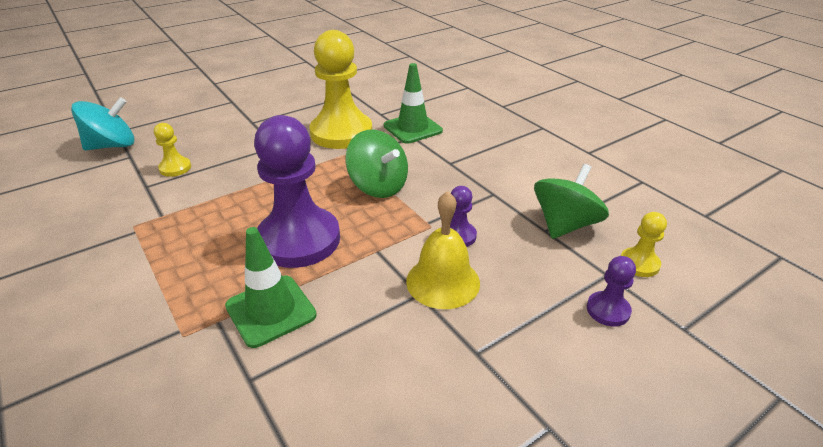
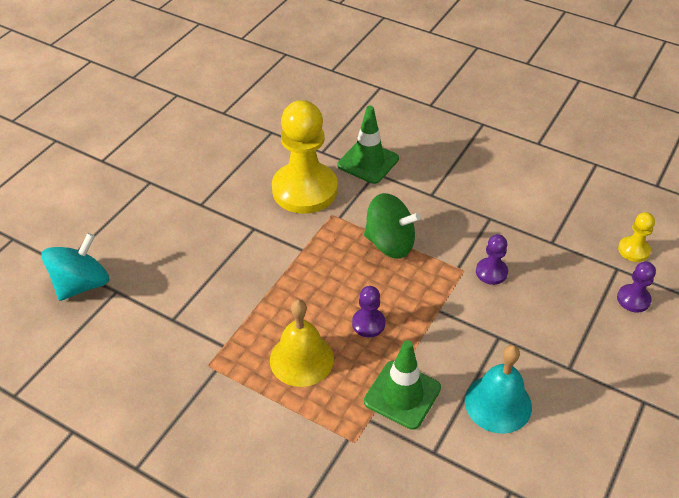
camera: 25 degrees left, 10 degrees up
(175, 168) = (180, 288): yellow pawn -> none
(299, 239) = (368, 323): purple pawn -> purple pawn, size x0.44
(362, 358) = (498, 403): none -> turquoise bell
(443, 281) = (509, 319): yellow bell -> yellow bell (301, 359)
(564, 225) = (563, 231): green spinning top -> none

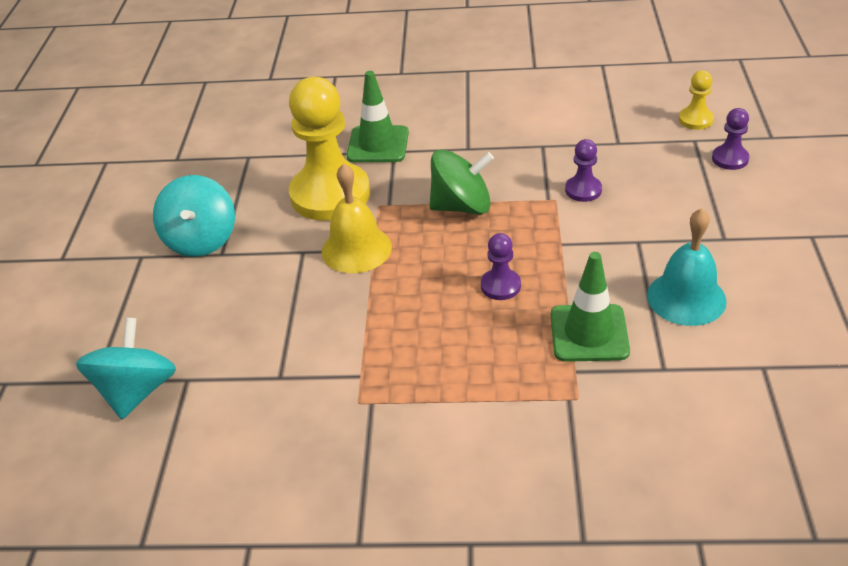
camera: 25 degrees left, 5 degrees down
(195, 187) = (201, 240): none -> turquoise spinning top
(301, 359) = (458, 349): yellow bell -> yellow bell (356, 249)

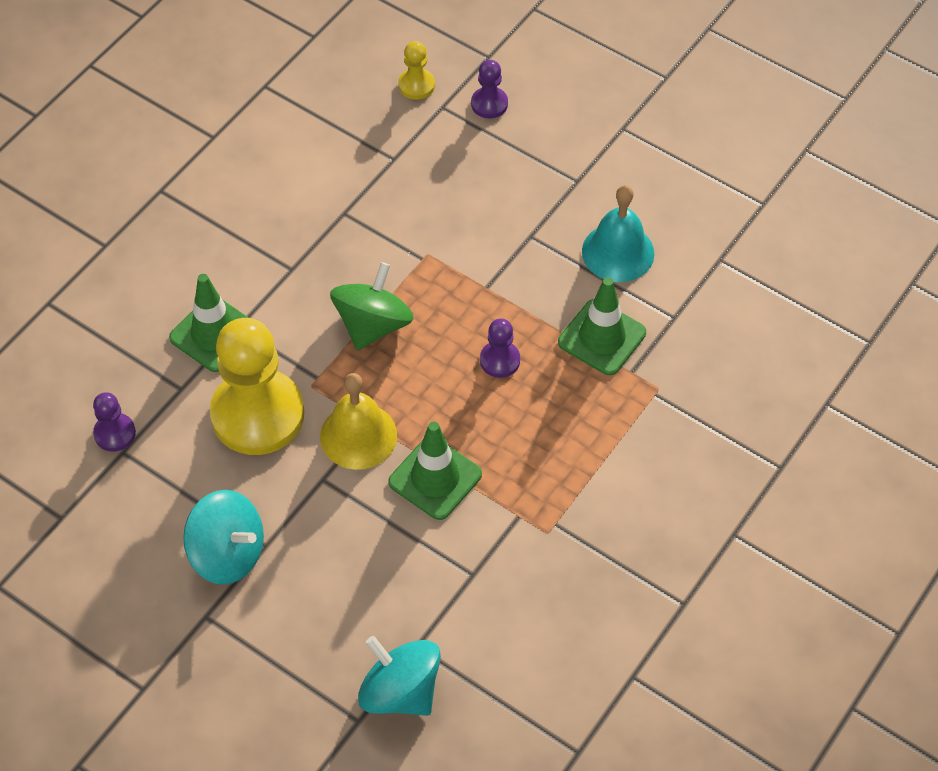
camera: 60 degrees left, 15 degrees up
(354, 308) = (435, 478): none -> green traffic cone
(583, 190) = (434, 227): purple pawn -> purple pawn (115, 433)

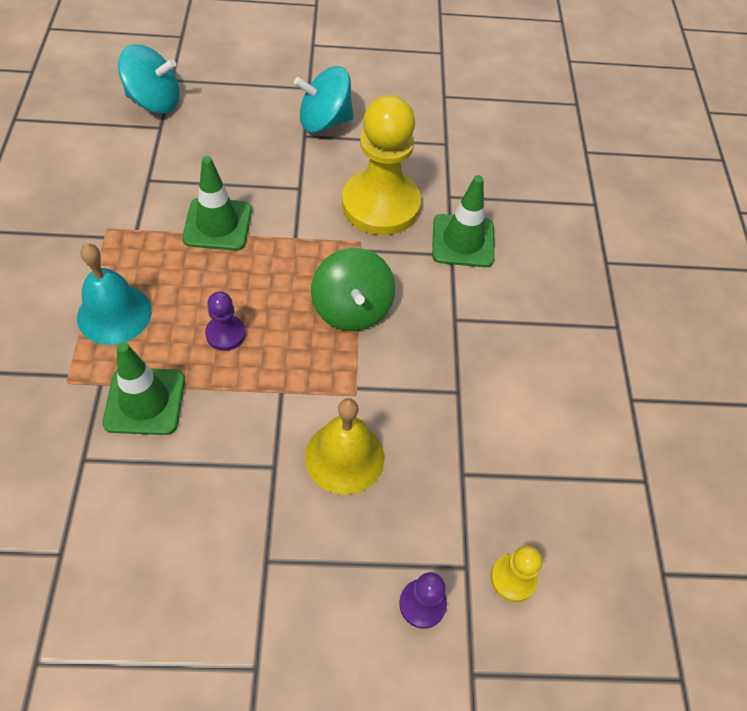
camera: 140 degrees right, 0 degrees up
(115, 433) = (462, 150): purple pawn -> none
(358, 436) = (297, 225): yellow bell -> yellow bell (344, 457)
(618, 252) = (175, 499): turquoise bell -> turquoise bell (114, 314)

